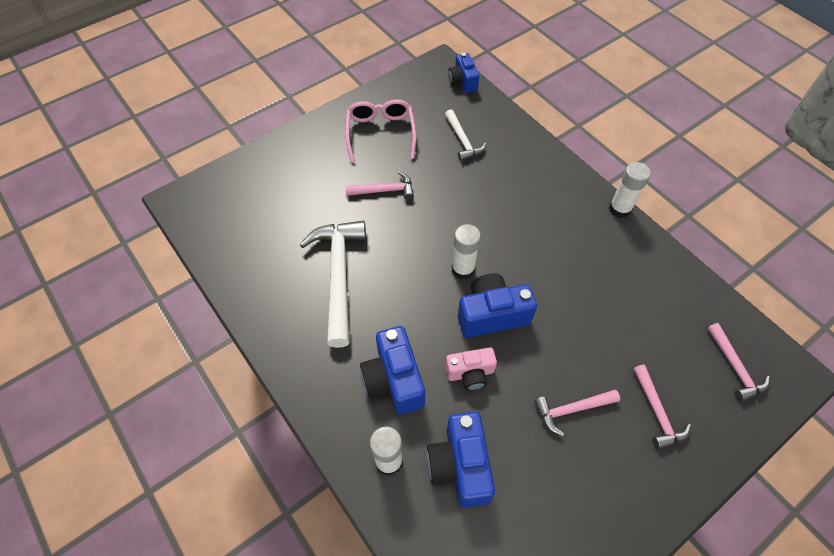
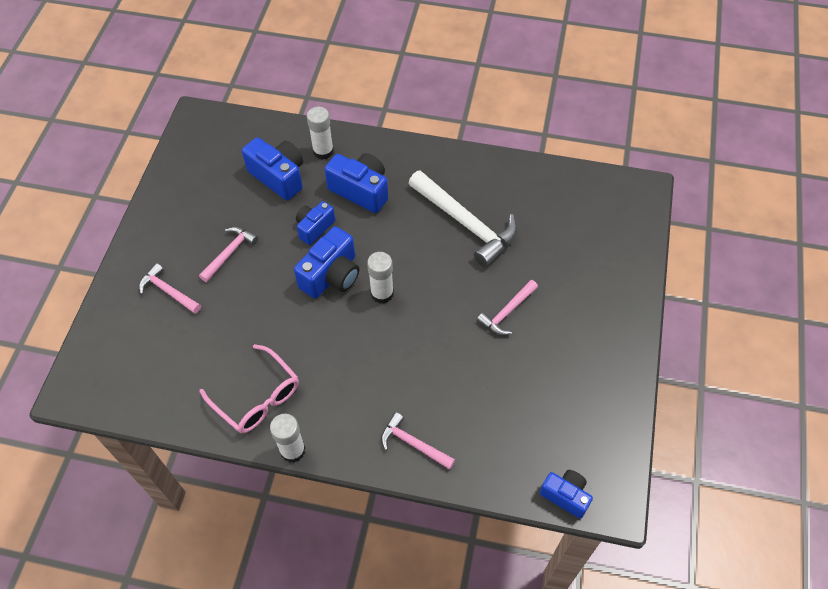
camera: 140 degrees right, 0 degrees up
(380, 133) = (573, 365): pink glasses -> pink glasses (257, 397)
(462, 140) = (494, 416): white hammer -> none
(470, 373) = (314, 228): pink camera -> blue camera
(735, 367) = (122, 365): pink hammer -> pink hammer (413, 443)

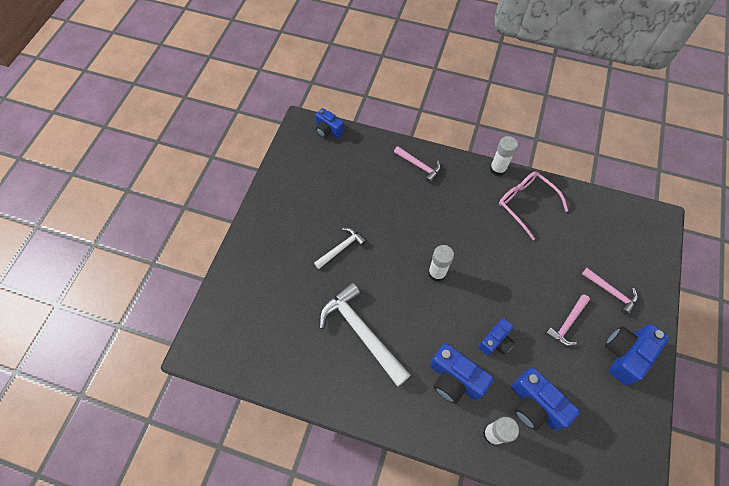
camera: 175 degrees left, 5 degrees up
(331, 275) = (478, 293): blue camera -> blue camera (625, 355)
(507, 312) = (341, 248): pink hammer -> white hammer

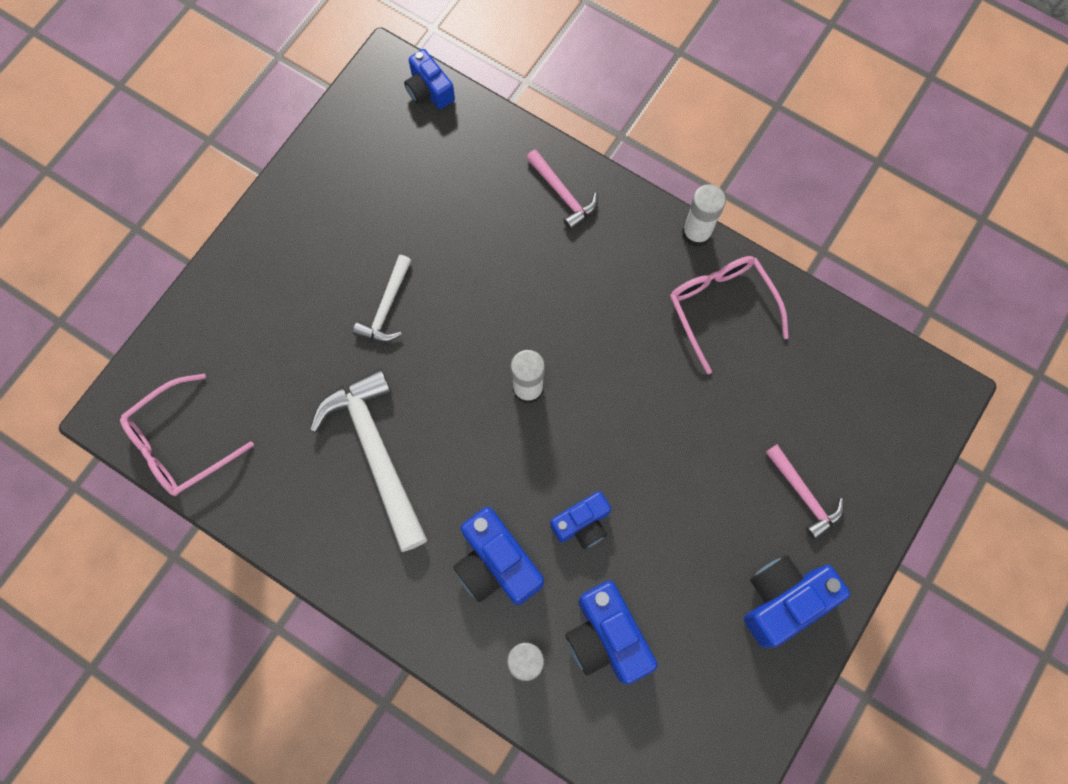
camera: 15 degrees right, 10 degrees up
(240, 358) = (179, 444): none -> pink glasses
(341, 248) = (386, 307): white hammer -> white hammer turned 135 degrees clockwise
(567, 323) = (709, 526): pink hammer -> none

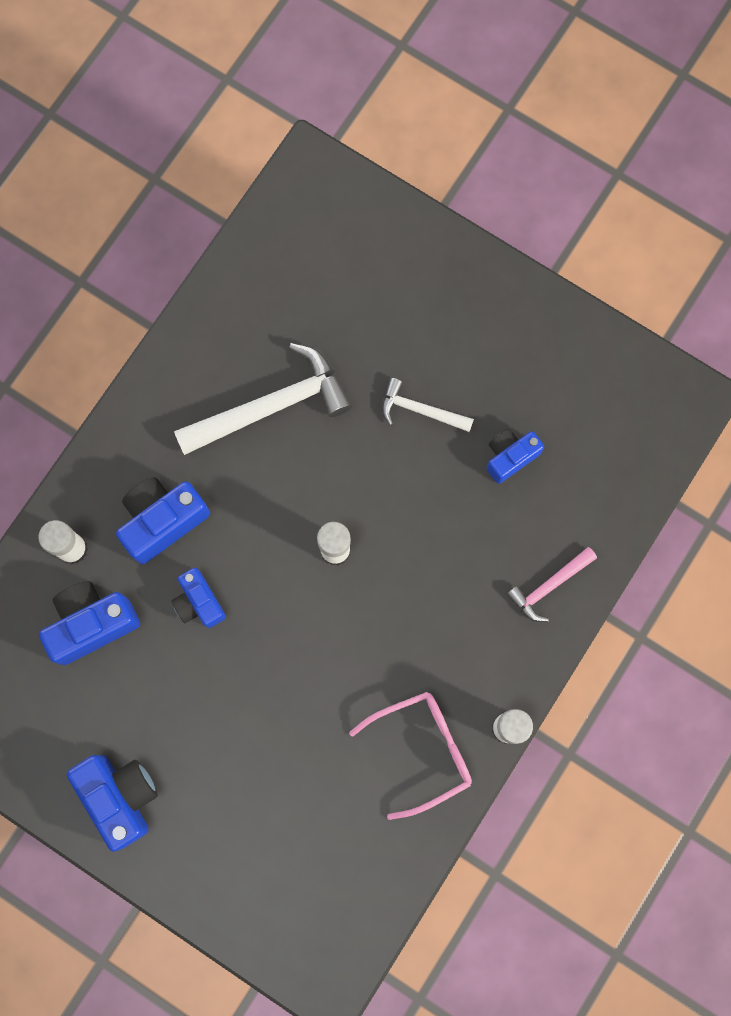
camera: 90 degrees right, 5 degrees up
(179, 444) = (282, 227): pink glasses -> none
(429, 90) = (667, 445): blue camera -> blue camera (510, 457)
(803, 495) = (223, 824): pink hammer -> none

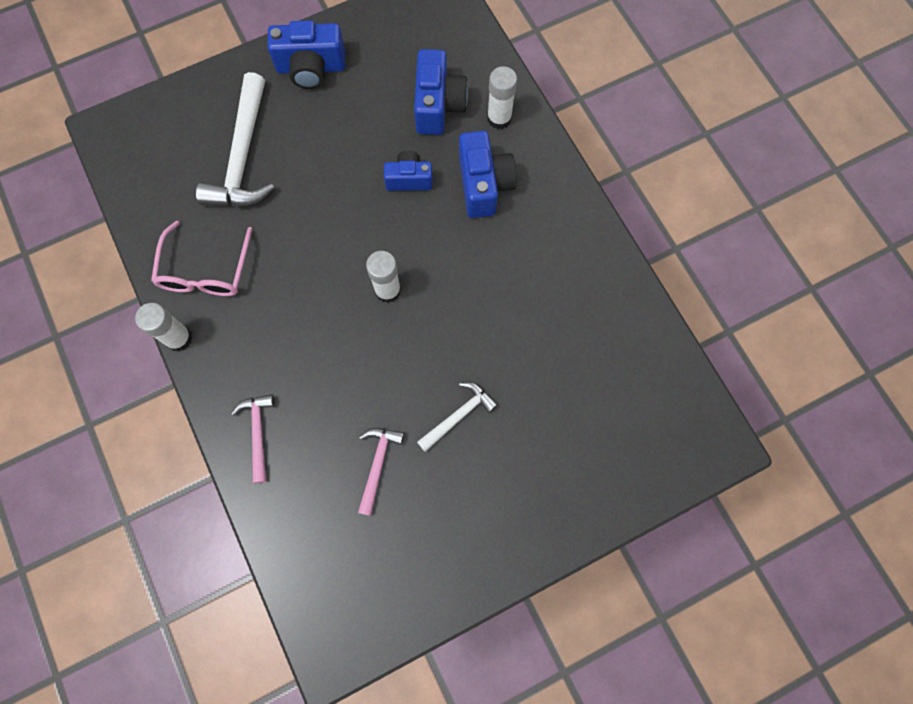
camera: 120 degrees right, 5 degrees down
(272, 406) = (527, 304): white hammer -> white hammer (243, 156)
(510, 457) = (378, 464): blue camera -> pink hammer

